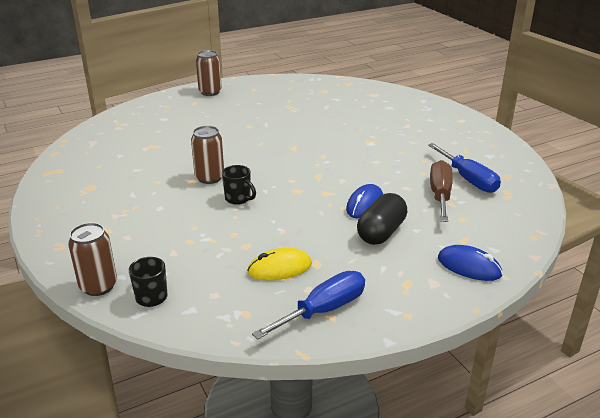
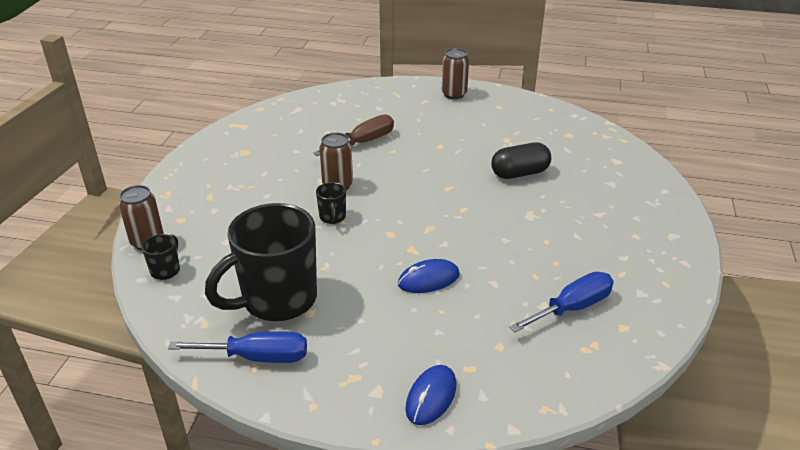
camera: 40 degrees right, 5 degrees up
(280, 268) = (277, 300): yellow mouse -> black mug
(381, 232) = (402, 315): black capsule -> black capsule (520, 173)
(440, 195) = (516, 309): brown screwdriver -> brown screwdriver (364, 142)
(468, 179) = (572, 308): blue screwdriver -> blue screwdriver turned 135 degrees counterclockwise
(469, 266) = (431, 397): blue mouse -> blue mouse turned 45 degrees clockwise

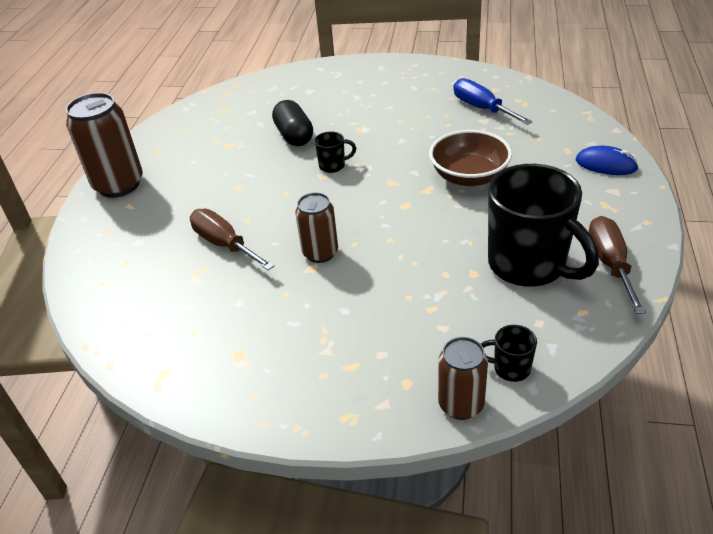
camera: 90 degrees left, 5 degrees up
(257, 357) = (610, 263): blue screwdriver -> brown screwdriver
(332, 217) = (384, 248): black mug -> black mug (333, 166)
(428, 279) = (469, 176): blue mouse -> brown bowl
(454, 94) = (119, 185): brown can -> brown can, size x1.64

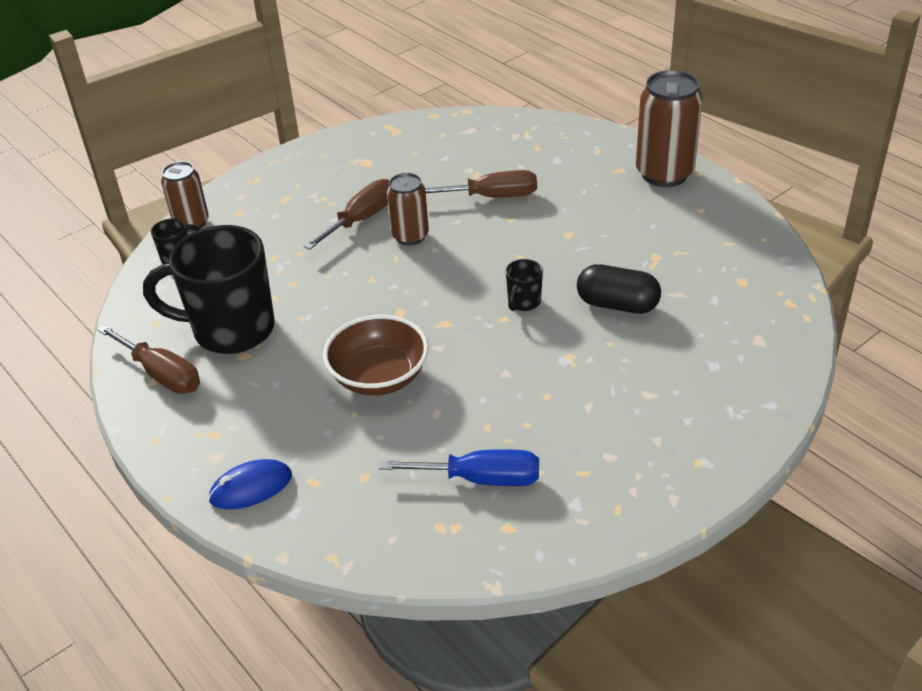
camera: 130 degrees right, 0 degrees up
(328, 293) = (361, 219): none -> brown screwdriver

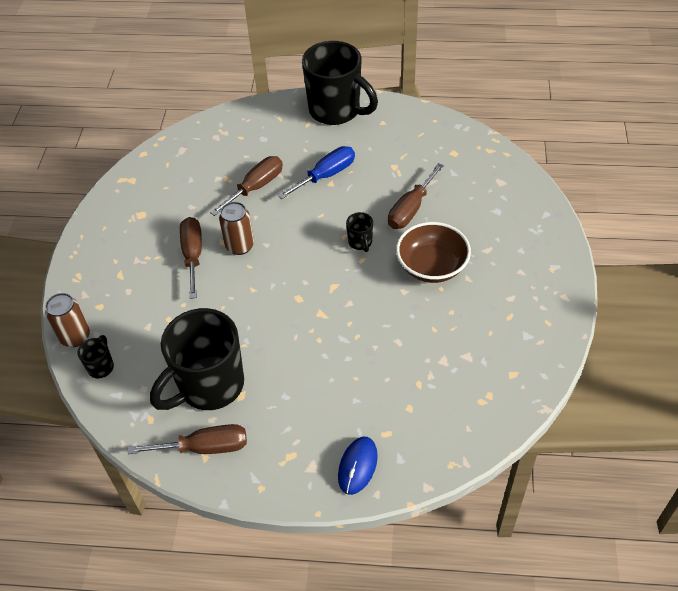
camera: 45 degrees left, 10 degrees up
(379, 377) = (340, 346): brown bowl -> brown bowl (432, 266)
(481, 479) = (468, 359): blue screwdriver -> blue screwdriver (326, 175)
(617, 305) = (410, 209): black capsule -> brown screwdriver
(664, 174) = (336, 111): brown can -> black mug

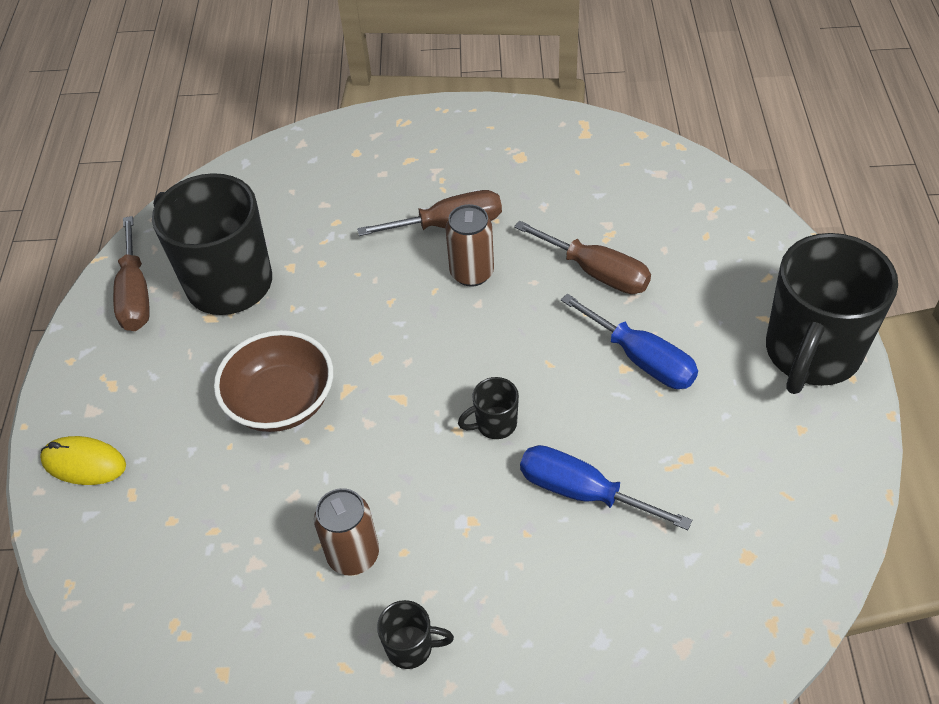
camera: 85 degrees right, 0 degrees up
(75, 337) = (308, 142): brown can -> brown can (353, 555)
(101, 366) = (262, 175): black mug -> black mug (411, 647)
(357, 466) = (84, 463): blue mouse -> yellow mouse
(410, 209) = (582, 492): brown screwdriver -> blue screwdriver
(432, 266) = (451, 534): brown bowl -> brown bowl (281, 402)

